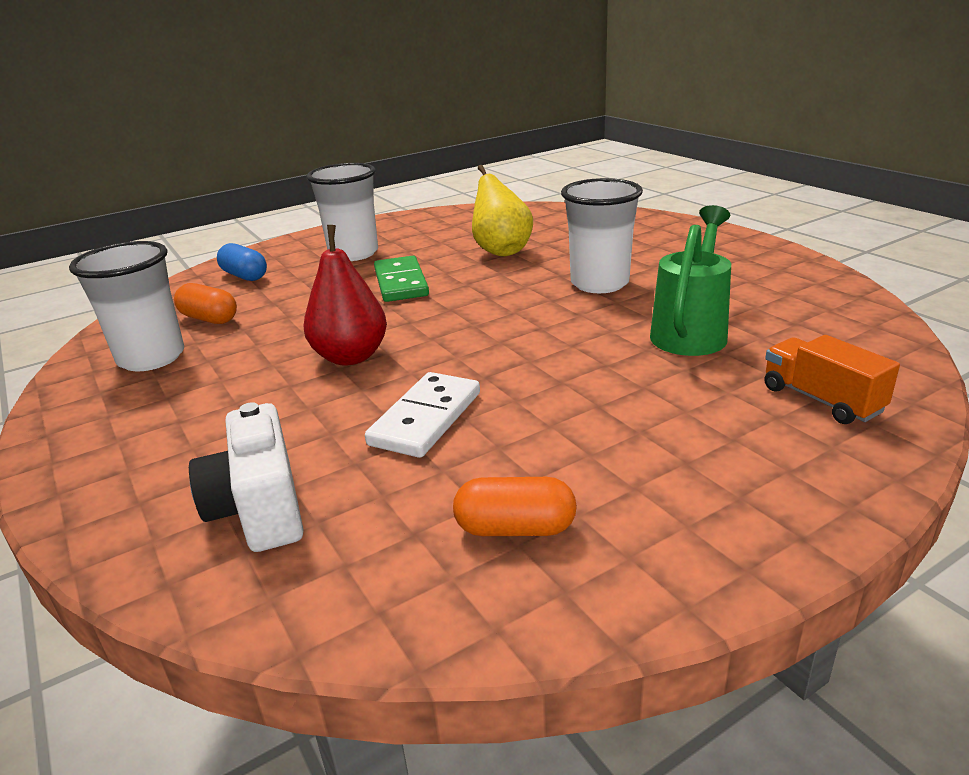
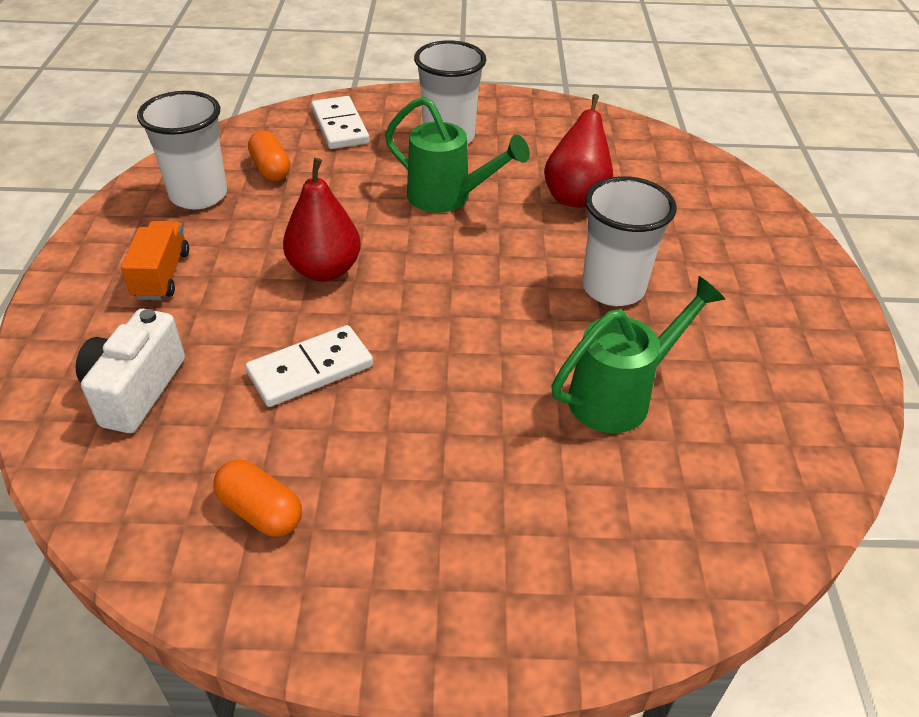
camera: 30 degrees right, 15 degrees up
(244, 276) = (340, 126): blue capsule -> white domino
(401, 283) = (448, 198): green domino -> green watering can
(501, 251) = (576, 197): yellow pear -> red pear
(821, 400) = (629, 542): orange truck -> orange truck (162, 275)

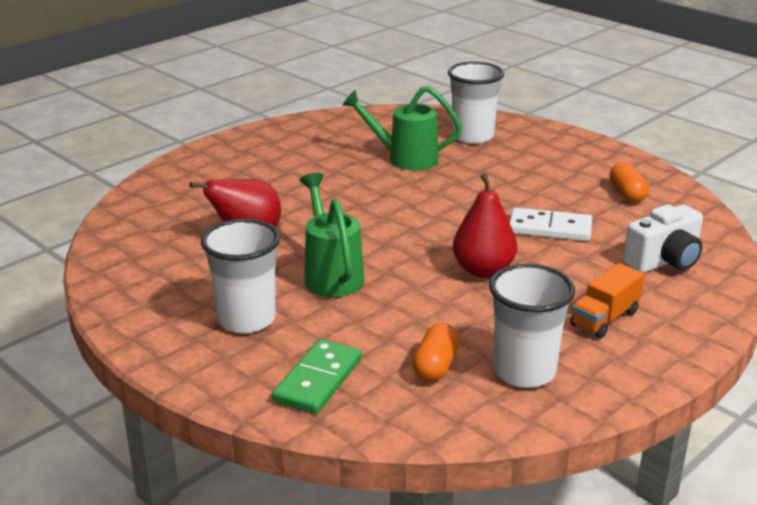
camera: 135 degrees left, 15 degrees down
(340, 126) = (318, 380): white domino -> green domino
(613, 288) = (326, 189): white cup -> white cup (472, 136)

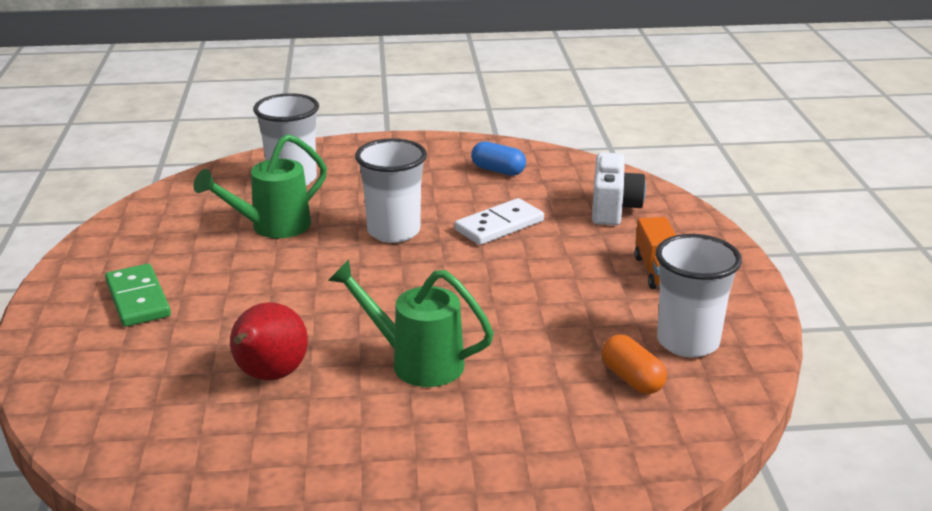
camera: 50 degrees left, 0 degrees up
(246, 319) = (427, 447): white cup -> white cup (393, 231)
(318, 380) = (581, 451): green domino -> green domino (137, 299)
(483, 270) = (519, 285): red pear -> none
(627, 194) = (498, 170): orange capsule -> blue capsule

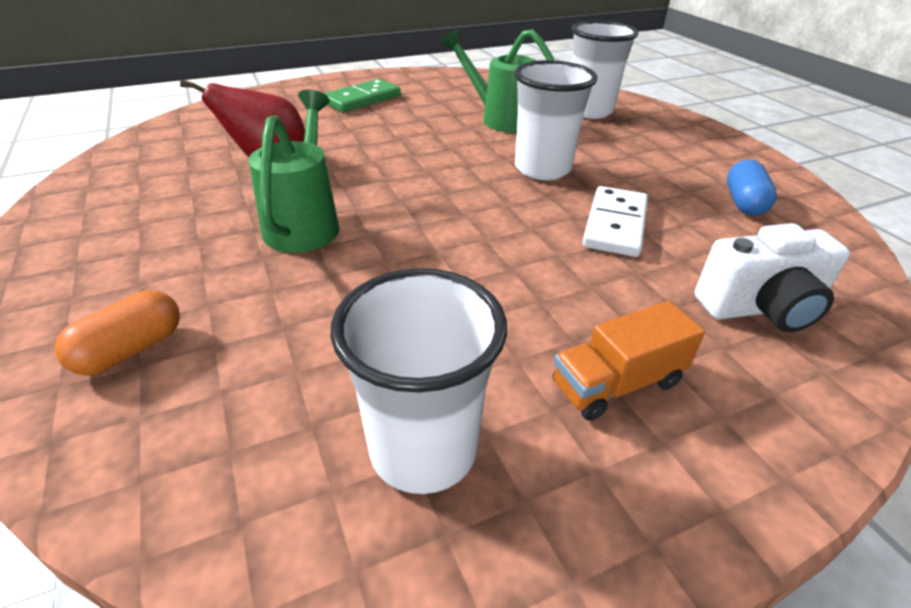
camera: 70 degrees right, 10 degrees up
(499, 226) = (615, 225): white domino -> white domino turned 75 degrees clockwise
(632, 379) = (302, 394): orange capsule -> orange capsule (131, 350)

